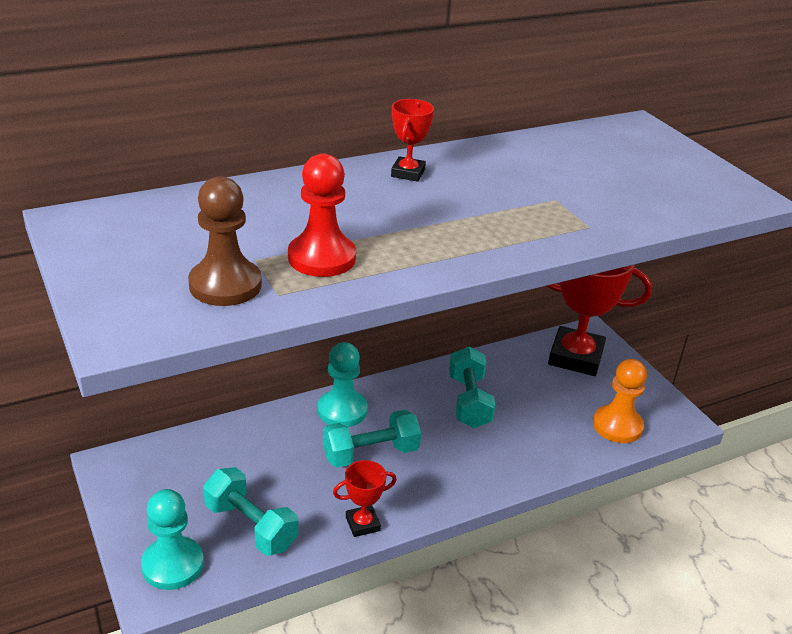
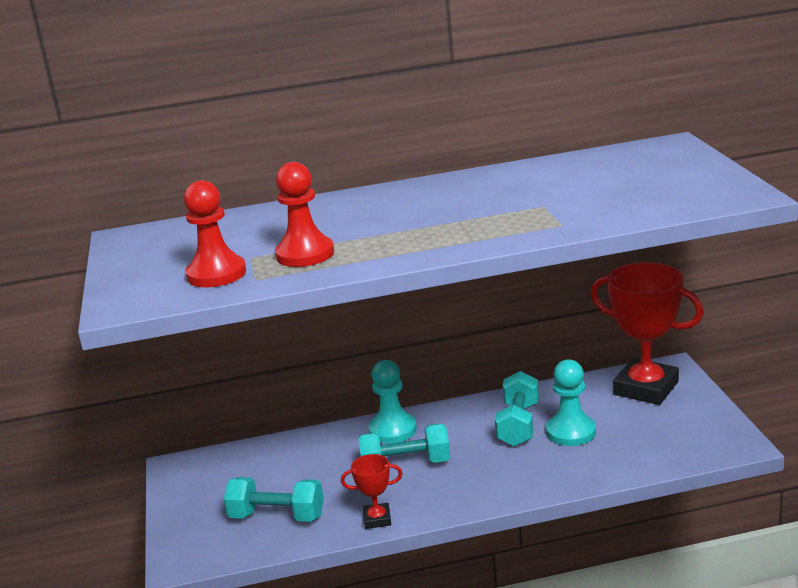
camera: 20 degrees right, 10 degrees down
(172, 565) = (201, 541): turquoise pawn -> turquoise pawn (571, 432)
(225, 285) = (216, 274): brown pawn -> red pawn
(251, 526) = (277, 516): turquoise dumbbell -> turquoise dumbbell turned 45 degrees counterclockwise
(408, 173) = (418, 192): red trophy -> none
(617, 426) = (665, 448): orange pawn -> none

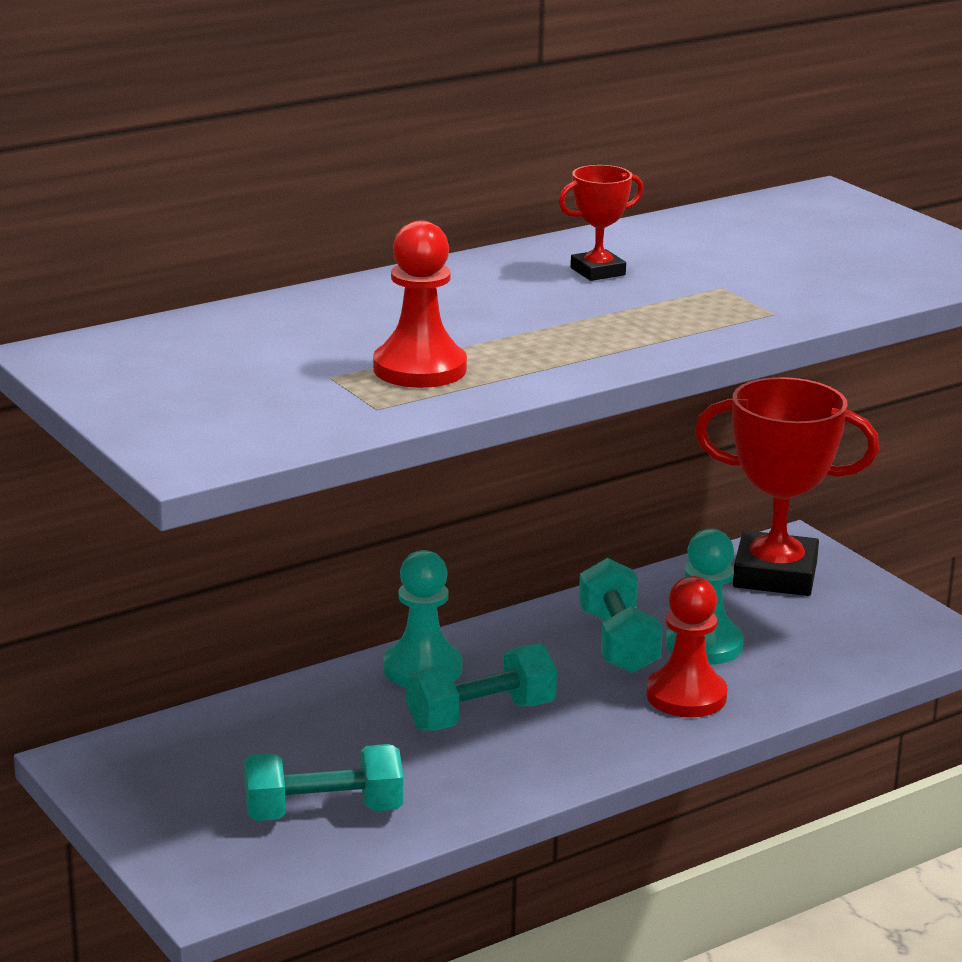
camera: 25 degrees left, 0 degrees up
(216, 274) = (303, 404): red pawn -> red pawn (686, 696)
(377, 519) = (490, 796): red trophy -> red trophy (598, 271)

